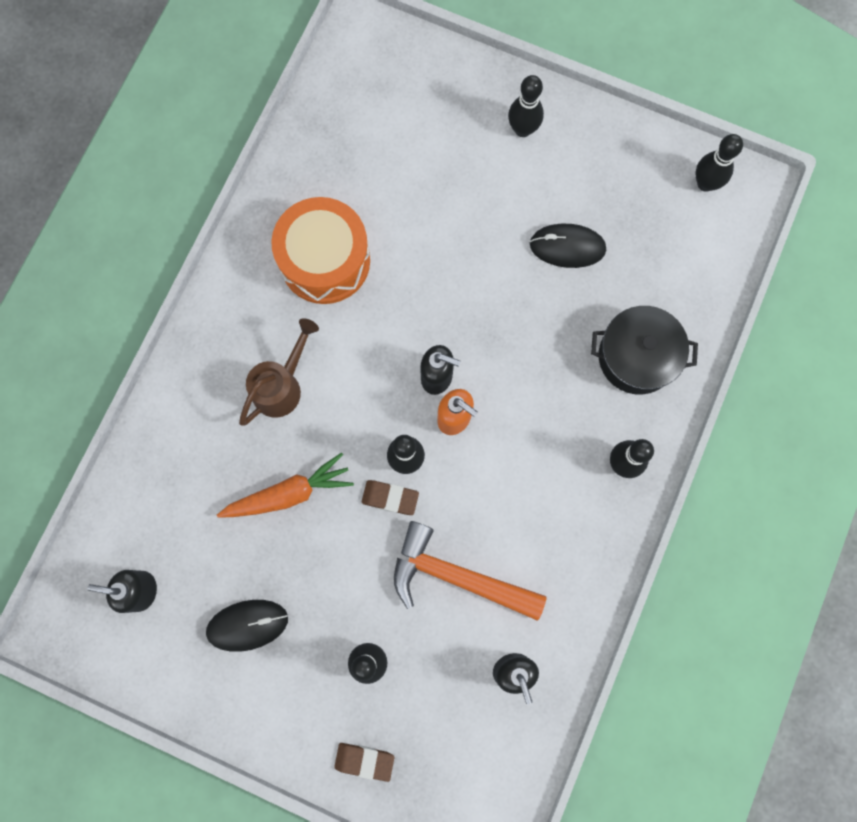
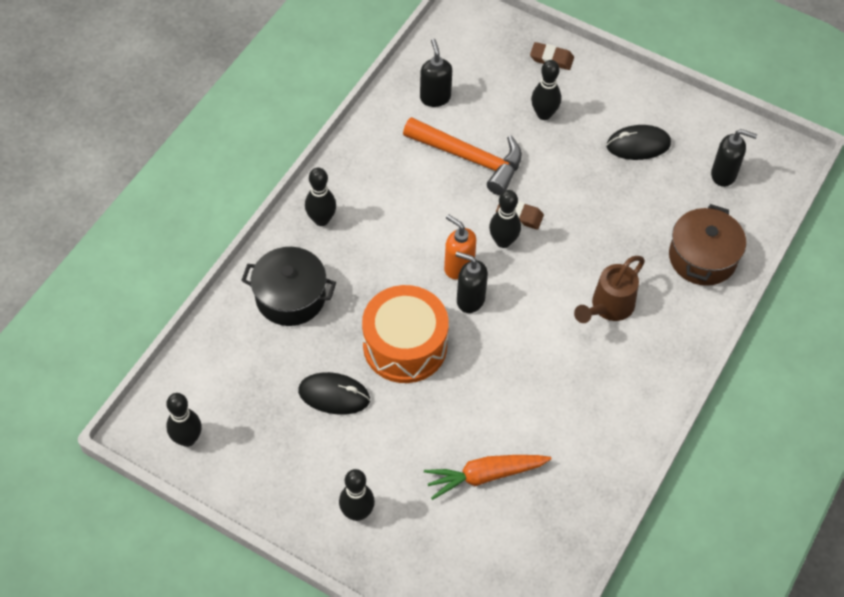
camera: 175 degrees left, 20 degrees down
(173, 465) = (702, 257): none -> brown pot
(288, 493) = (604, 227): orange carrot -> orange carrot (485, 475)
(325, 260) = (565, 408): orange drum -> orange drum (405, 345)

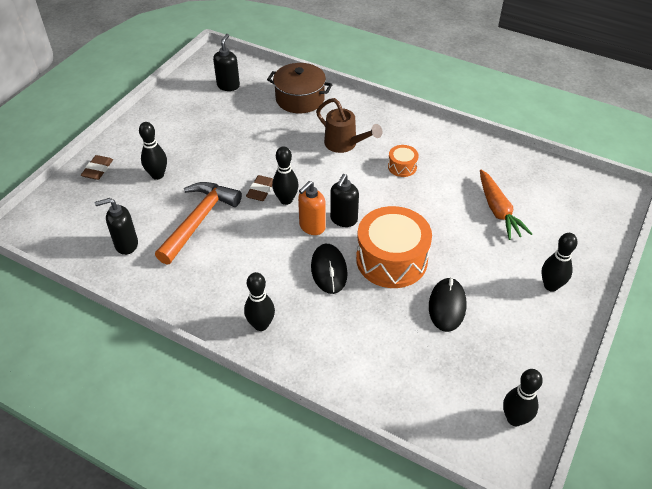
camera: 90 degrees left, 10 degrees down
(290, 297) = (349, 344): black pot -> none
(566, 371) = (402, 167): none -> orange drum
(638, 145) = (196, 125): black mouse -> black mouse (329, 270)

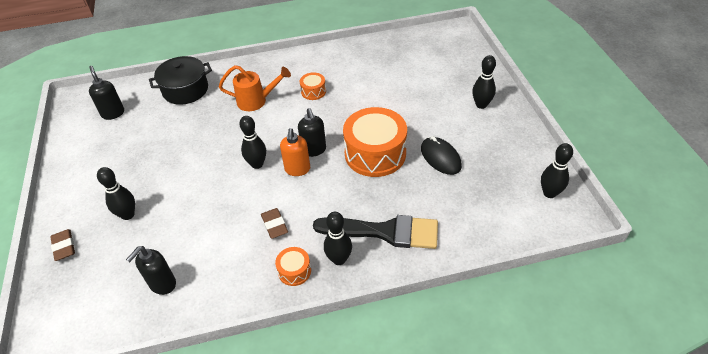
camera: 40 degrees left, 0 degrees up
(199, 220) = (205, 223): orange hammer -> none
(219, 307) = (294, 271): none -> orange drum
(261, 190) = (230, 170): brown eraser -> brown eraser (274, 225)
(300, 99) = (185, 90): brown pot -> black pot
(321, 332) = (384, 232): none -> black brush
(329, 270) = (343, 189): black mouse -> none
(344, 144) = (256, 101): brown watering can -> orange watering can
(498, 210) = (403, 81): orange carrot -> none

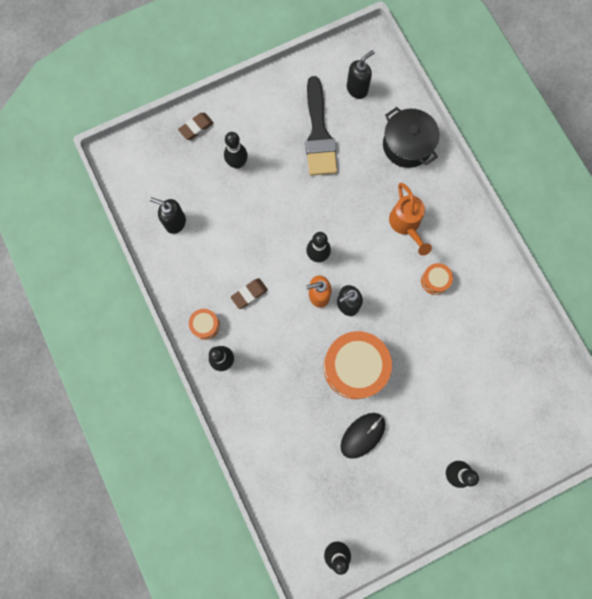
camera: 75 degrees right, 30 degrees up
(384, 232) = (259, 394): black brush -> black brush (319, 134)

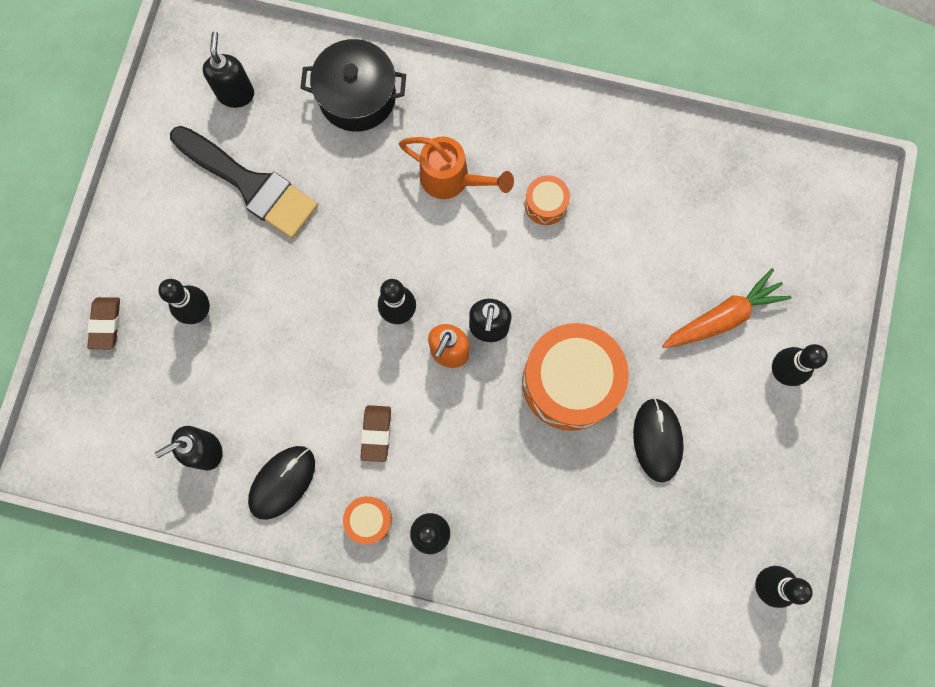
camera: 50 degrees left, 0 degrees up
(190, 270) = (282, 482): none -> black mouse
(455, 418) = (722, 317): none -> orange carrot

